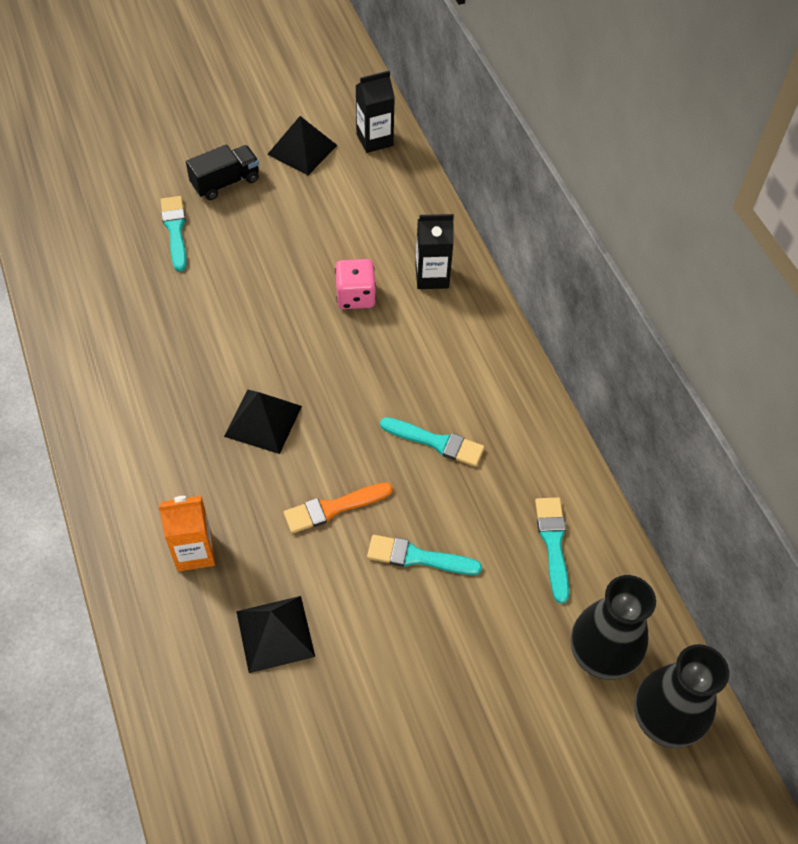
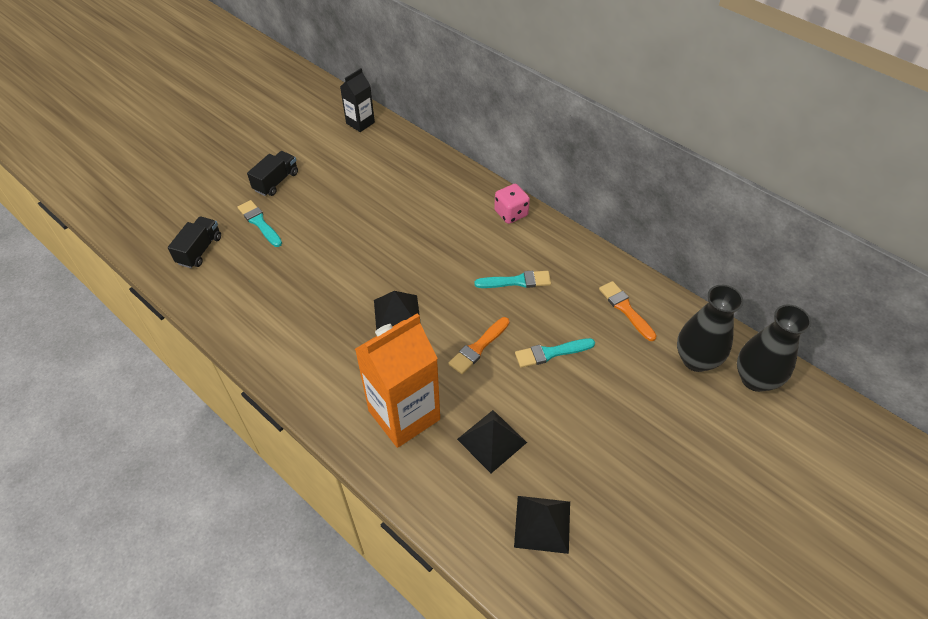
camera: 25 degrees left, 5 degrees down
(89, 238) = (199, 250): none -> black truck
(194, 552) = (404, 415): orange carton -> orange carton, size x1.85
(302, 149) = (316, 144): black pyramid -> black pyramid (542, 524)
(355, 296) = (408, 217): pink dice -> pink dice (511, 213)
(432, 276) = (449, 187): black carton -> none
(553, 543) = (625, 309): turquoise brush -> orange brush

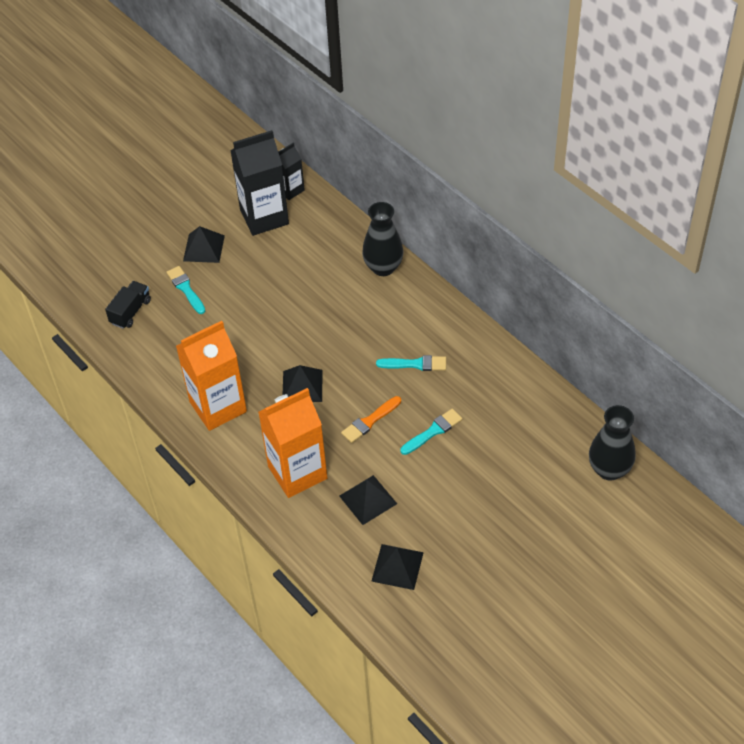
camera: 10 degrees right, 0 degrees up
(276, 181) = (203, 248): black truck -> black pyramid
(304, 346) = (218, 407): none -> orange carton
(336, 149) = (264, 217): none -> black carton
(511, 213) = (422, 297): pink dice -> none
(551, 353) = (433, 431): turquoise brush -> turquoise brush turned 150 degrees clockwise
(625, 309) = (509, 398): orange brush -> none
(696, 360) = (561, 448): black vase -> black vase (383, 267)

